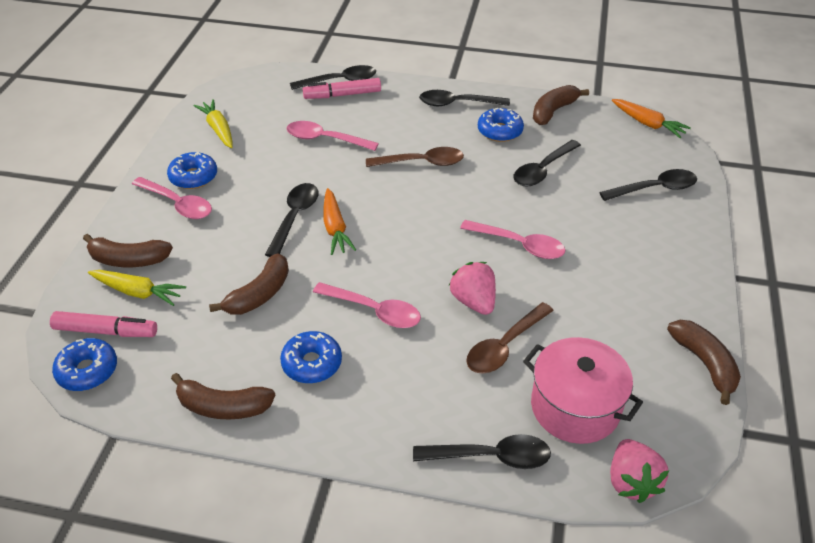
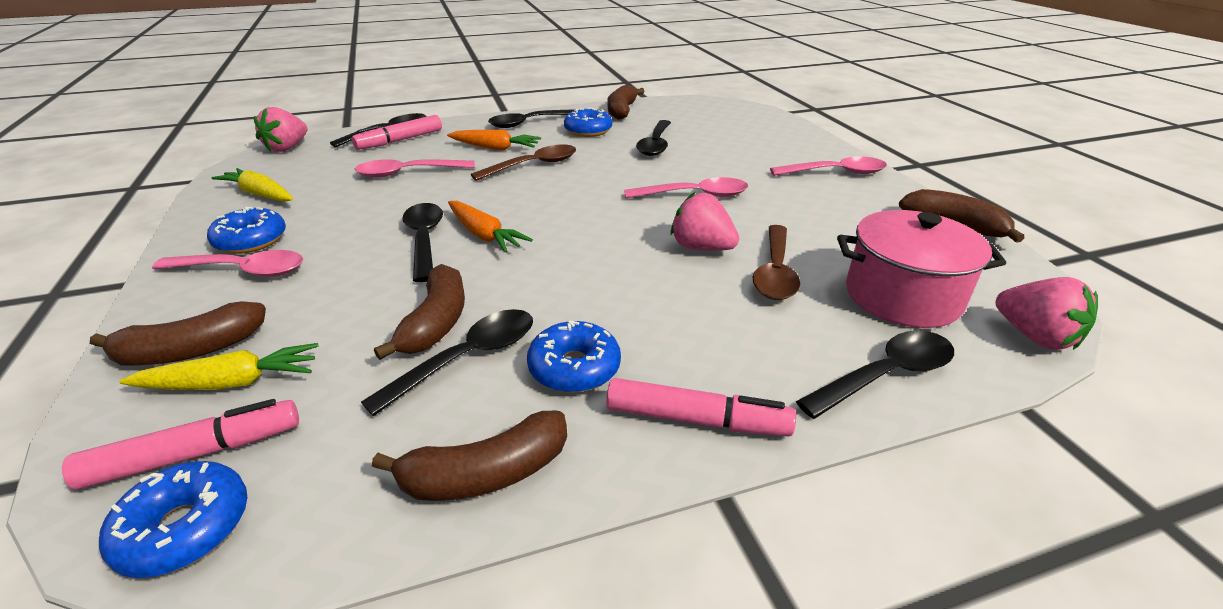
camera: 30 degrees left, 10 degrees down
(259, 78) = (287, 148): none -> pink strawberry
(350, 429) = (696, 420): none -> pink marker
(374, 311) = (602, 290): pink spoon -> pink spoon (835, 173)
(647, 124) = (707, 102): orange carrot -> orange carrot (495, 148)
(654, 189) = (761, 134): black spoon -> black spoon (467, 358)

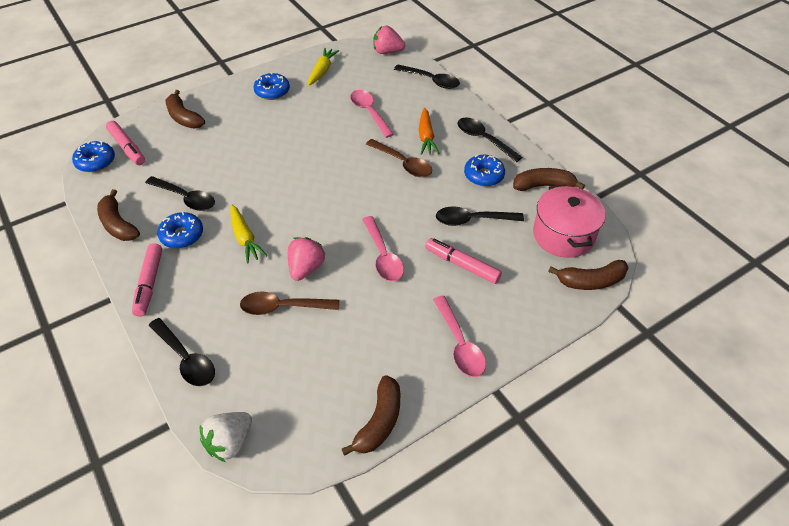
camera: 75 degrees right, 15 degrees up
(231, 382) = (165, 137): yellow carrot -> yellow carrot (245, 238)
(242, 270) = (244, 102): pink spoon -> none
(400, 140) = (419, 90): pink marker -> pink marker (462, 265)
(424, 240) = (287, 149): black spoon -> none
(436, 322) = (211, 179): brown banana -> brown banana (590, 281)
(484, 235) = (298, 169): orange carrot -> none
(902, 296) = (266, 374): pink pot -> pink pot (563, 235)
(1035, 337) = (230, 442): pink strawberry -> white strawberry

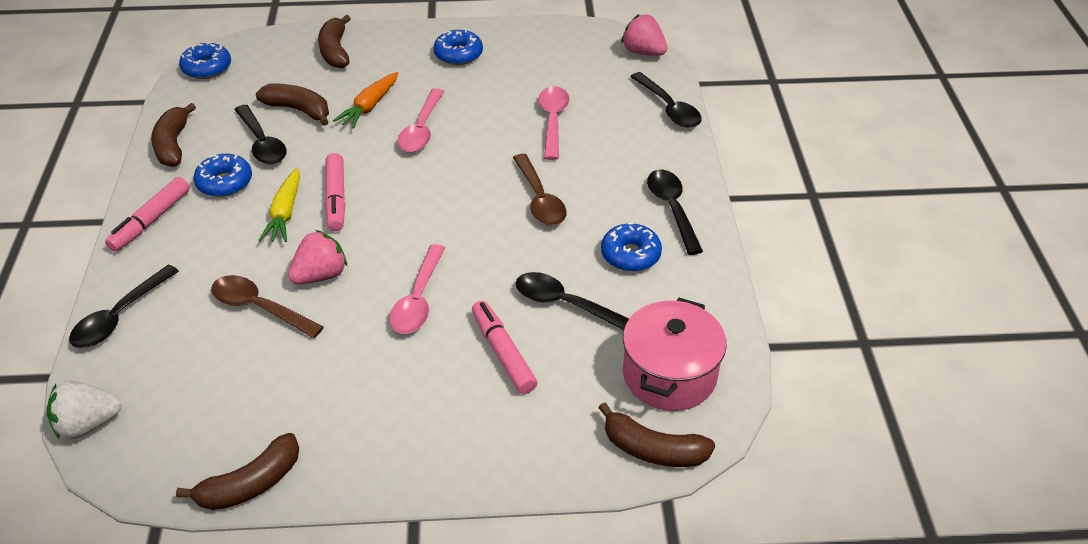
camera: 30 degrees right, 5 degrees down
(127, 148) = (250, 64): pink marker -> pink marker (336, 198)
(186, 358) = (120, 316): black spoon -> black spoon turned 45 degrees clockwise
(322, 71) = (539, 49): yellow carrot -> none
(426, 137) = (598, 177): orange carrot -> orange carrot (369, 106)
(459, 344) = (416, 444): pink spoon -> pink spoon (422, 129)
(543, 186) = (700, 300): brown banana -> brown banana (298, 110)

